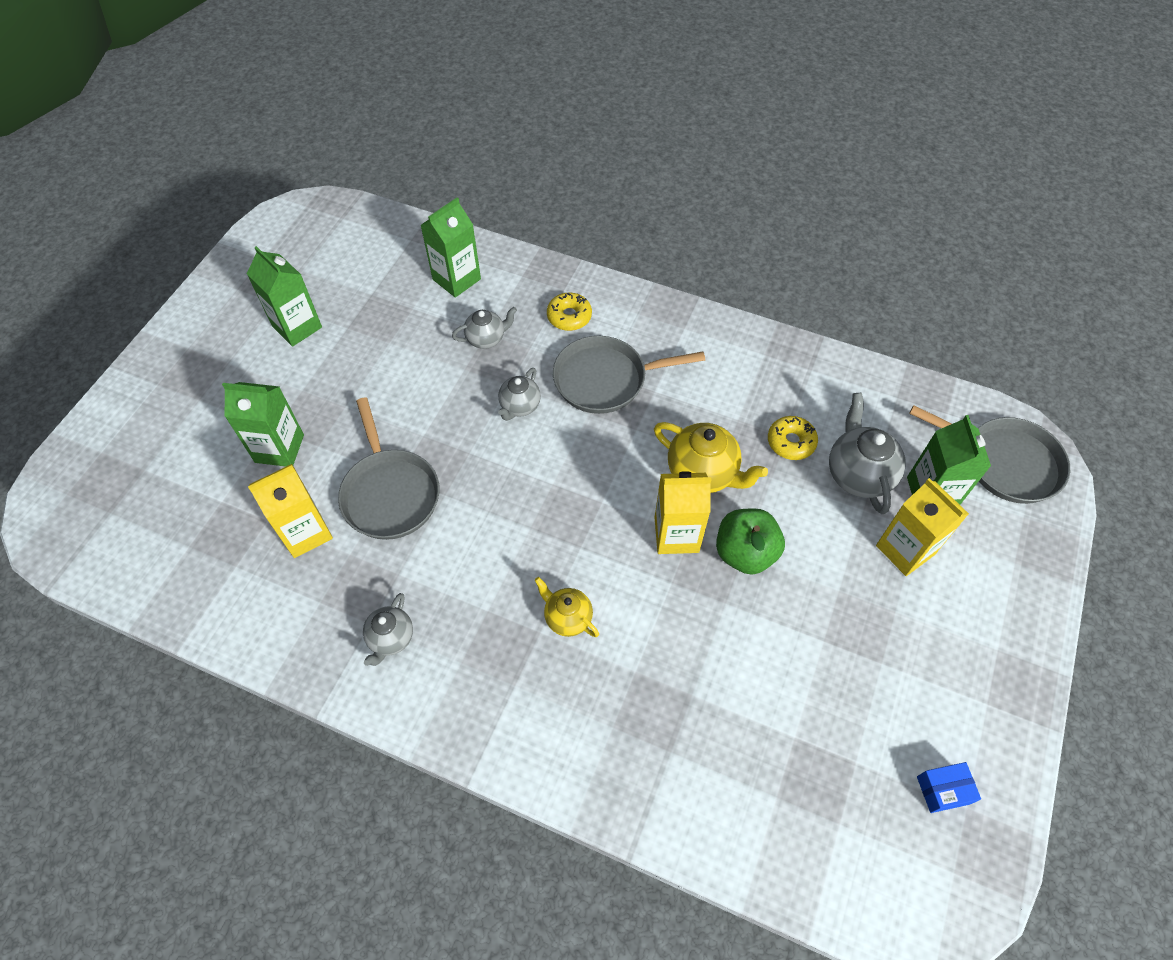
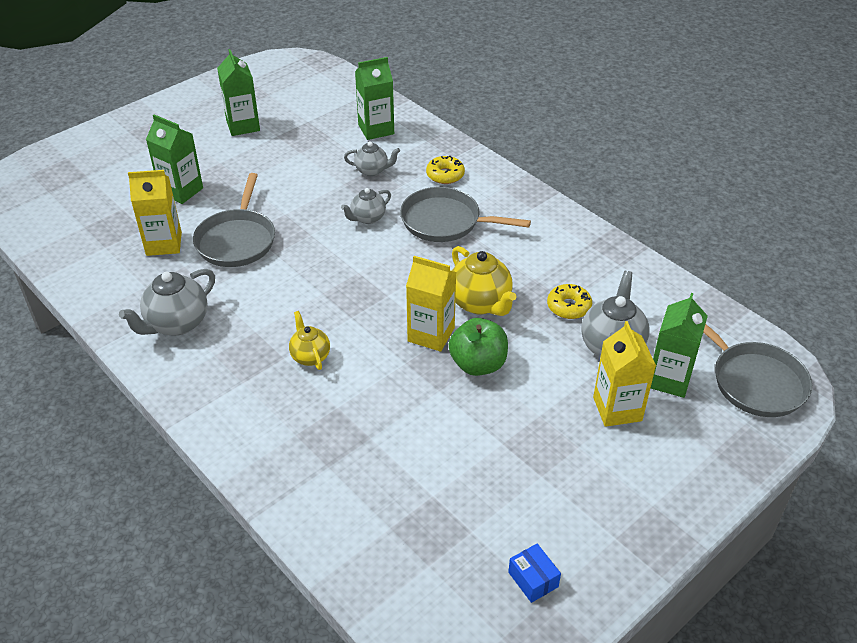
camera: 25 degrees right, 15 degrees down
(391, 638) = (176, 324): grey teapot -> grey teapot, size x1.64
(943, 790) = (533, 579): blue box -> blue box turned 45 degrees clockwise

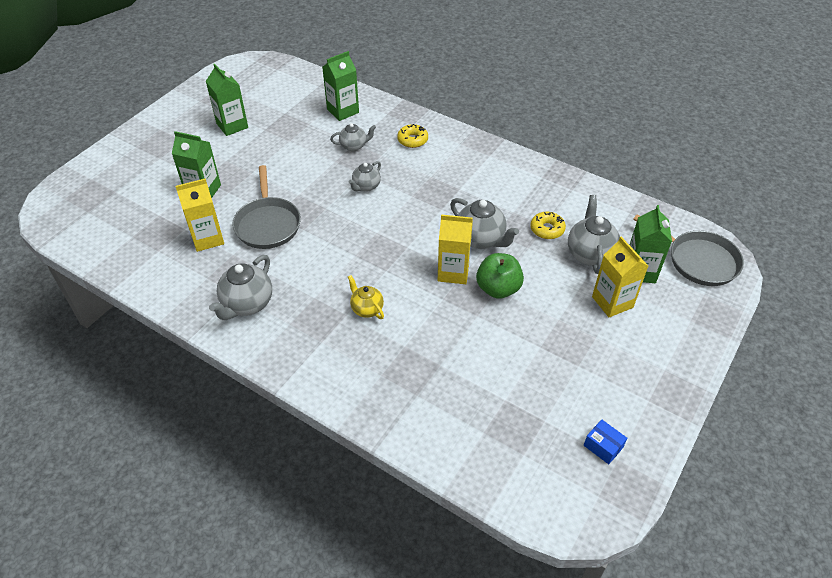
camera: 15 degrees left, 5 degrees up
(445, 221) = (428, 178): grey pan -> none
(480, 303) = (480, 239): yellow teapot -> grey teapot

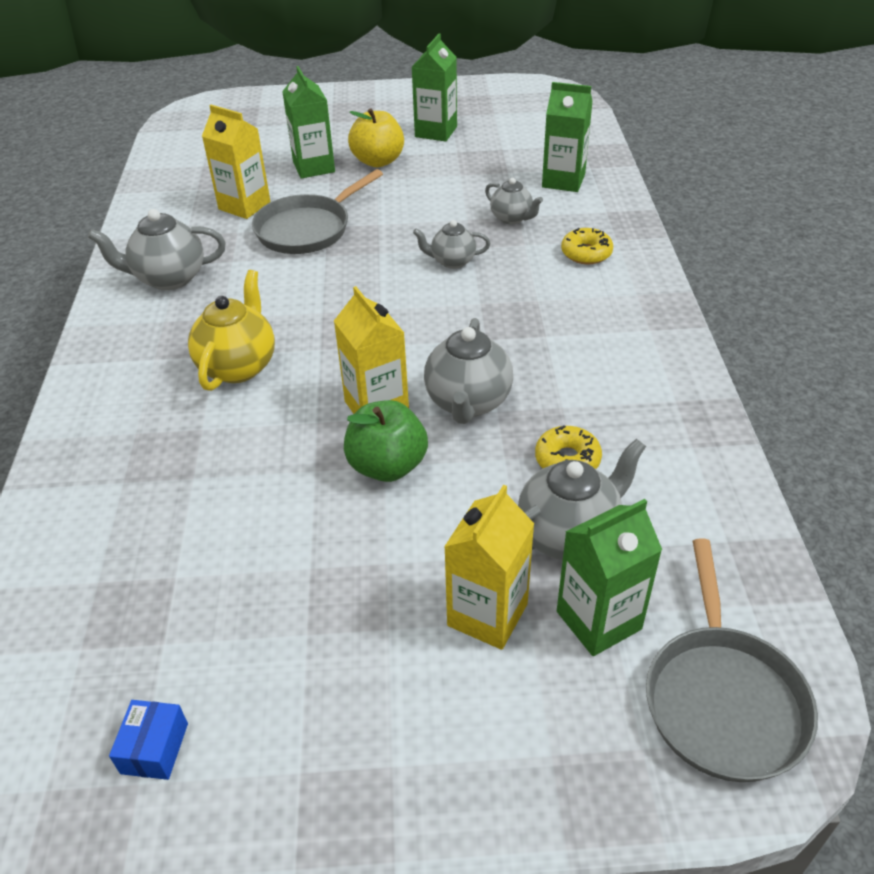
camera: 55 degrees right, 5 degrees down
(233, 163) = (378, 161): none -> yellow apple
(366, 309) = (238, 366): yellow teapot -> yellow teapot, size x1.64

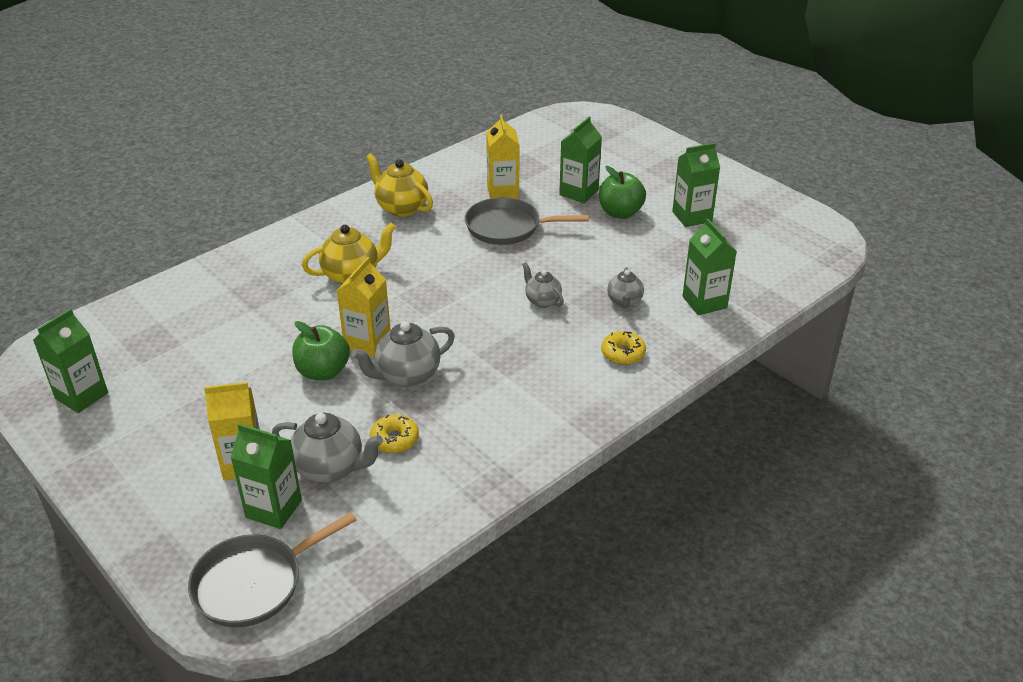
camera: 50 degrees right, 5 degrees down
(154, 748) = (81, 396): blue box -> green carton
(169, 278) = (401, 208): grey teapot -> yellow teapot
(378, 161) = (620, 213): yellow apple -> green apple

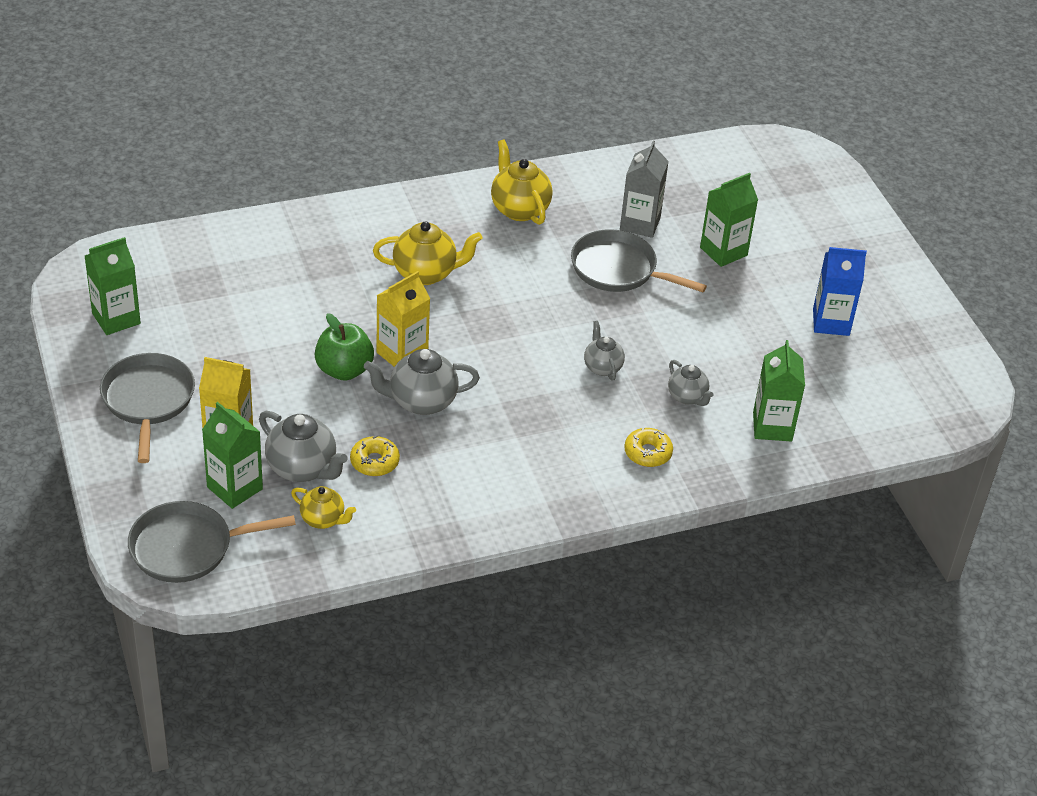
camera: 20 degrees right, 5 degrees up
(147, 458) = (148, 401): none -> grey pan
(375, 507) = (323, 519): none -> yellow teapot
(503, 191) = (640, 223): yellow carton -> grey carton
(620, 213) = (753, 291): green apple -> none
(624, 301) = (687, 397): grey teapot -> grey teapot turned 60 degrees counterclockwise
(692, 216) = (831, 322): green carton -> blue carton

